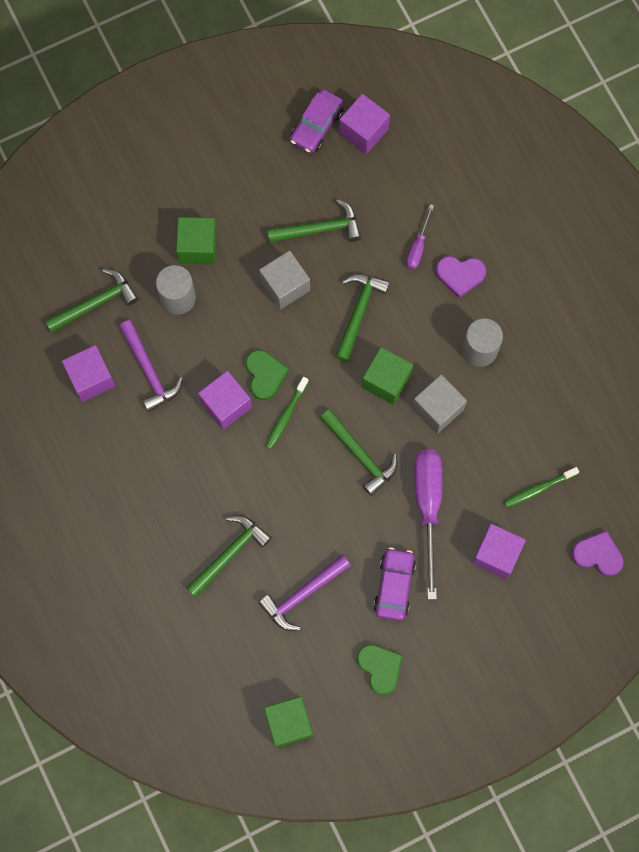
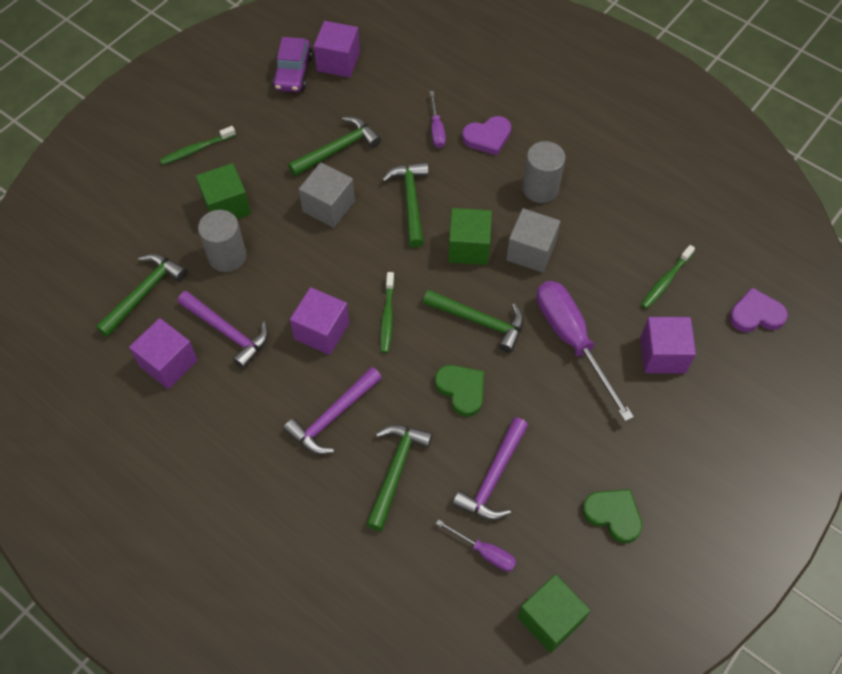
camera: 25 degrees left, 15 degrees down
(195, 174) = (196, 149): none -> green toothbrush
(201, 485) = (332, 417): none -> purple hammer
(265, 375) = (348, 289): green heart -> green heart (461, 390)
(266, 650) = (484, 552): none -> purple screwdriver
(394, 586) = (581, 427): purple car -> none

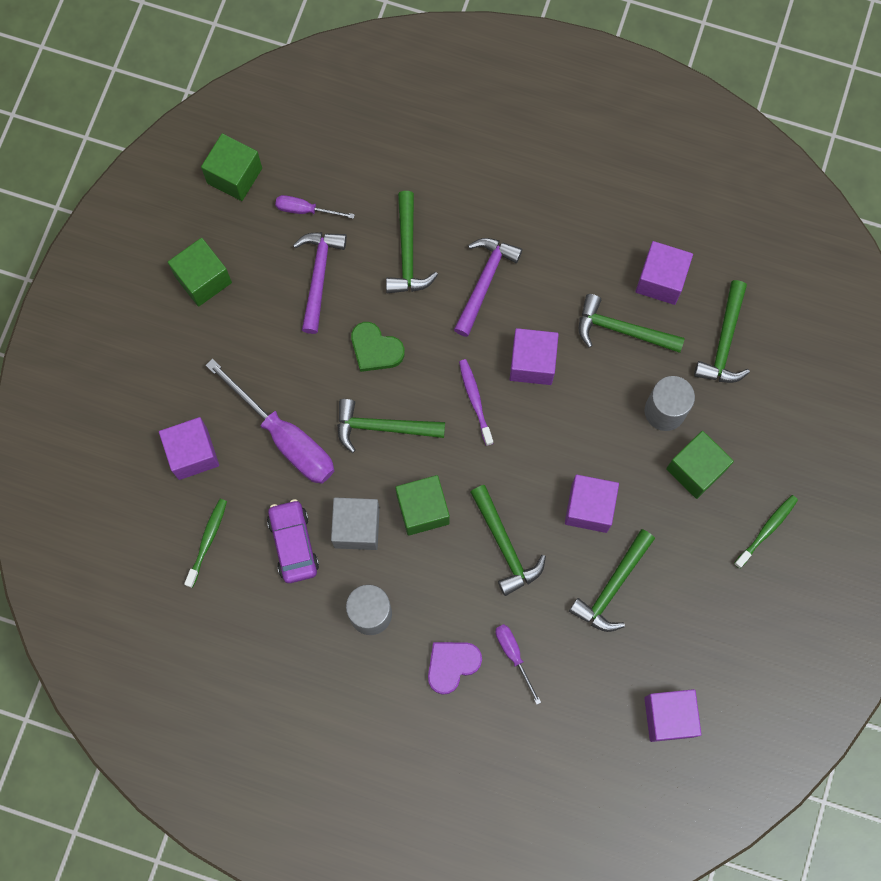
camera: 160 degrees right, 15 degrees up
(227, 332) = (622, 330): purple hammer -> green hammer
(293, 72) = (714, 680): purple car -> purple car (293, 544)
(328, 206) = (589, 508): grey cube -> purple cube
(387, 316) = (475, 400): green toothbrush -> purple toothbrush
(613, 515) = (203, 279): green heart -> green cube
(756, 314) = (107, 533): purple heart -> none

